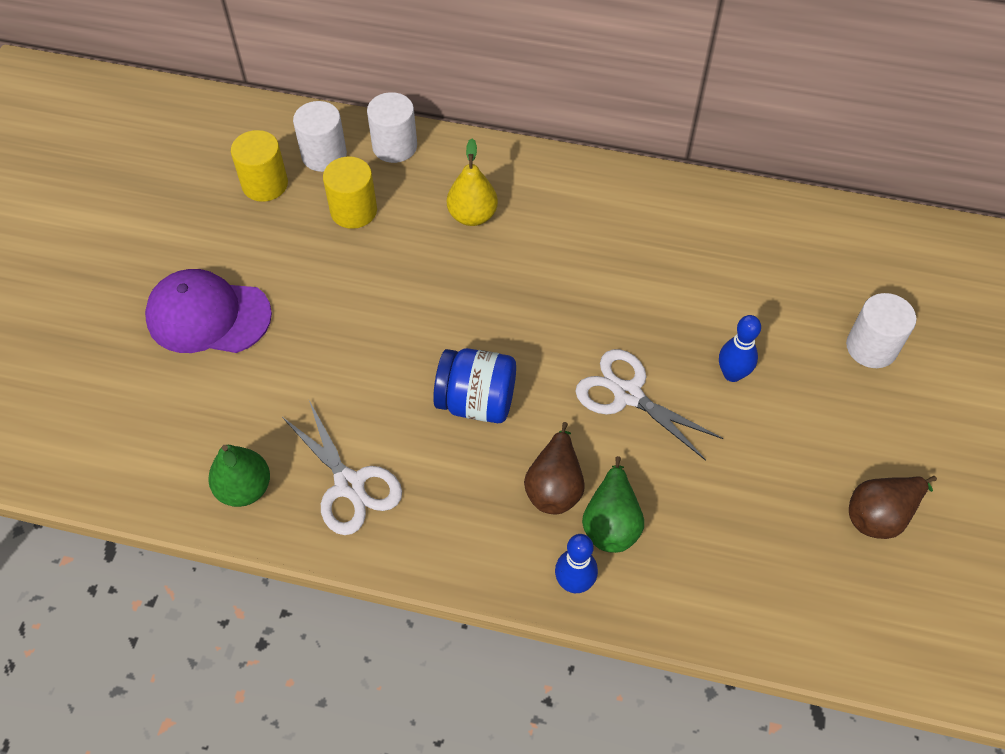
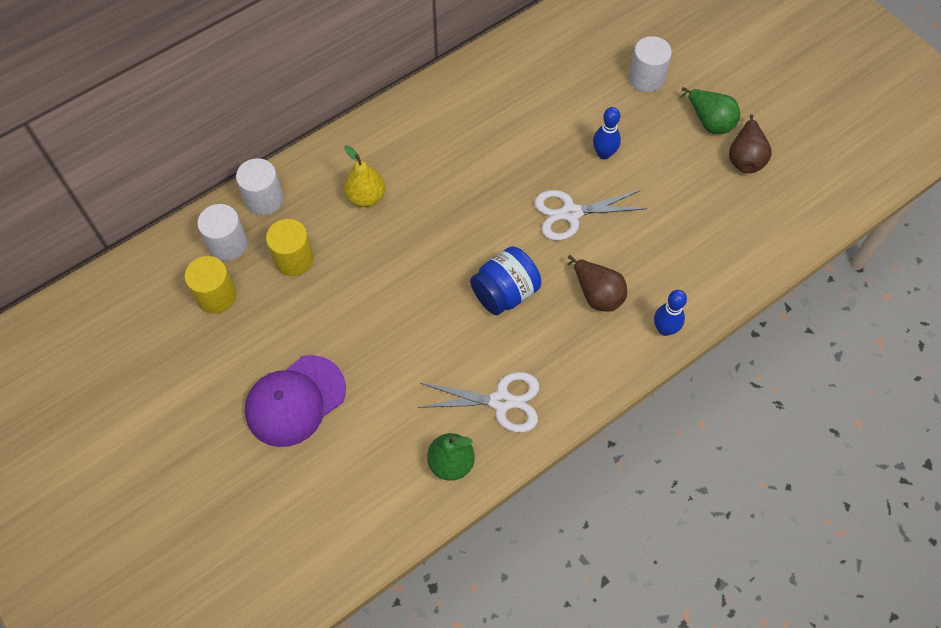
camera: 50 degrees left, 5 degrees up
(611, 522) = (644, 283): green pear -> green pear (709, 121)

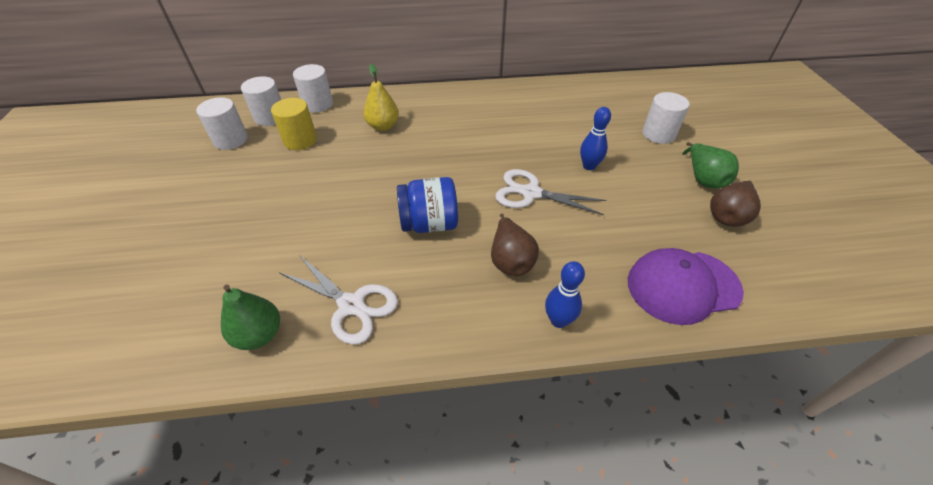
camera: 30 degrees right, 15 degrees down
(216, 296) = (231, 140): yellow cylinder -> white cylinder
(295, 401) = (201, 223): purple cap -> purple cap (683, 286)

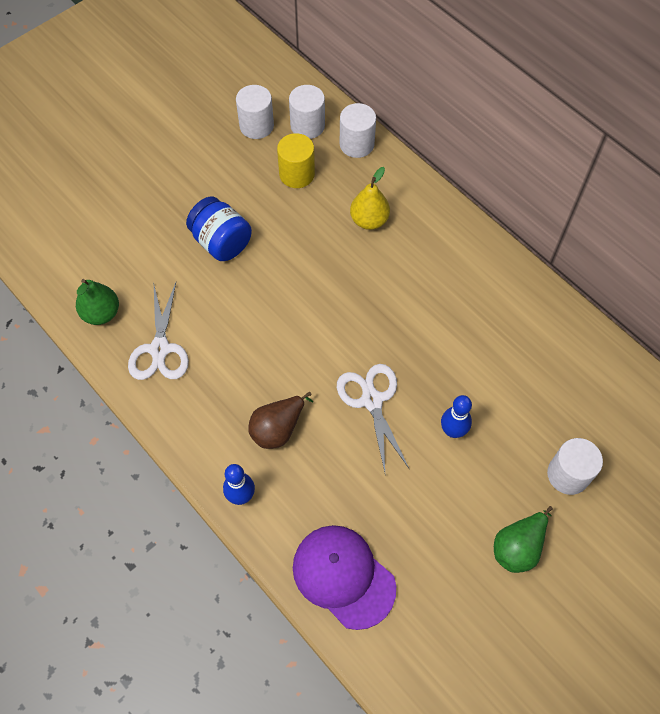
camera: 55 degrees right, 15 degrees up
(429, 224) = (273, 345): blue jar -> blue jar (221, 242)
(728, 216) = (472, 588): brown pear -> none

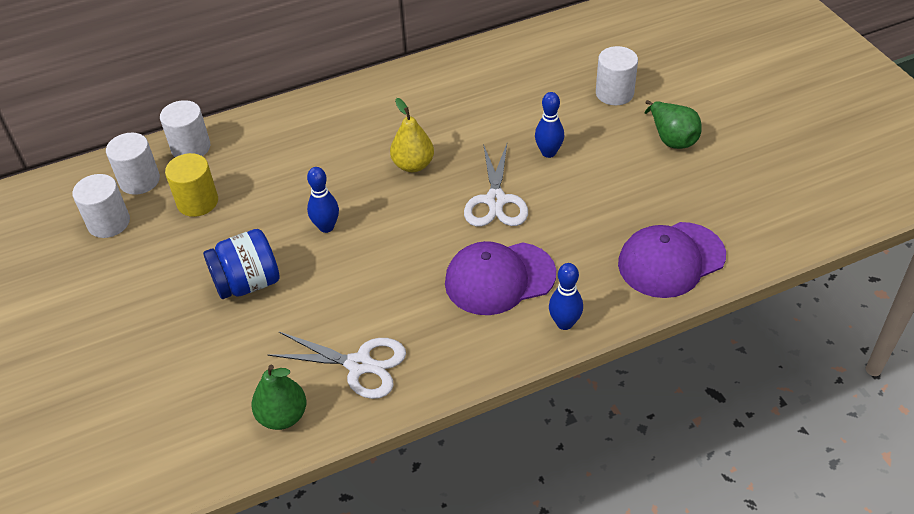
camera: 70 degrees left, 15 degrees down
(278, 429) = (499, 278): brown pear -> purple cap
(297, 276) = (326, 227): none -> blue bowling pin
(369, 220) = (290, 158): yellow pear -> yellow pear (413, 165)
(372, 400) = (495, 201): white scissors -> white scissors turned 90 degrees counterclockwise

